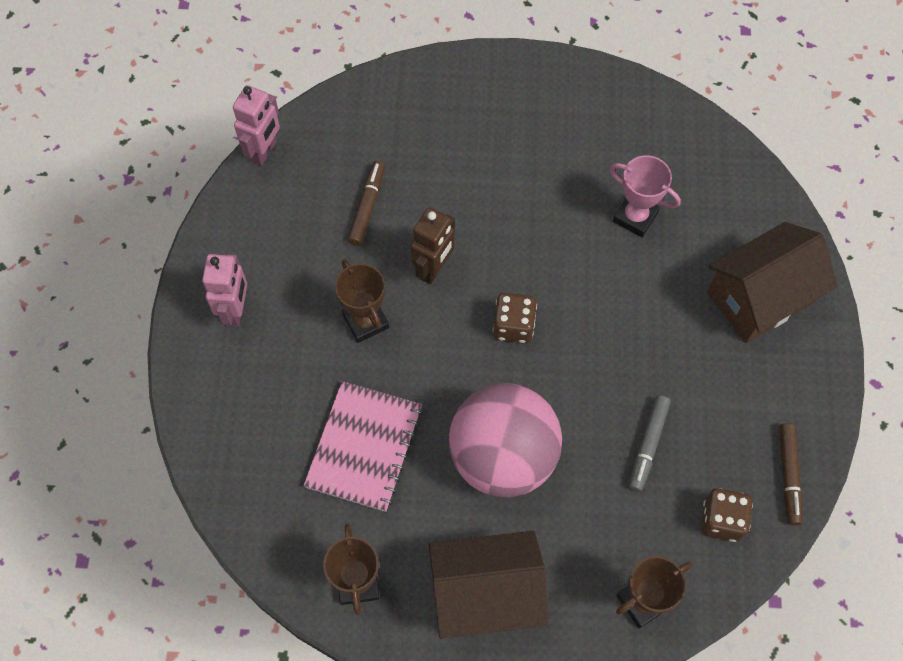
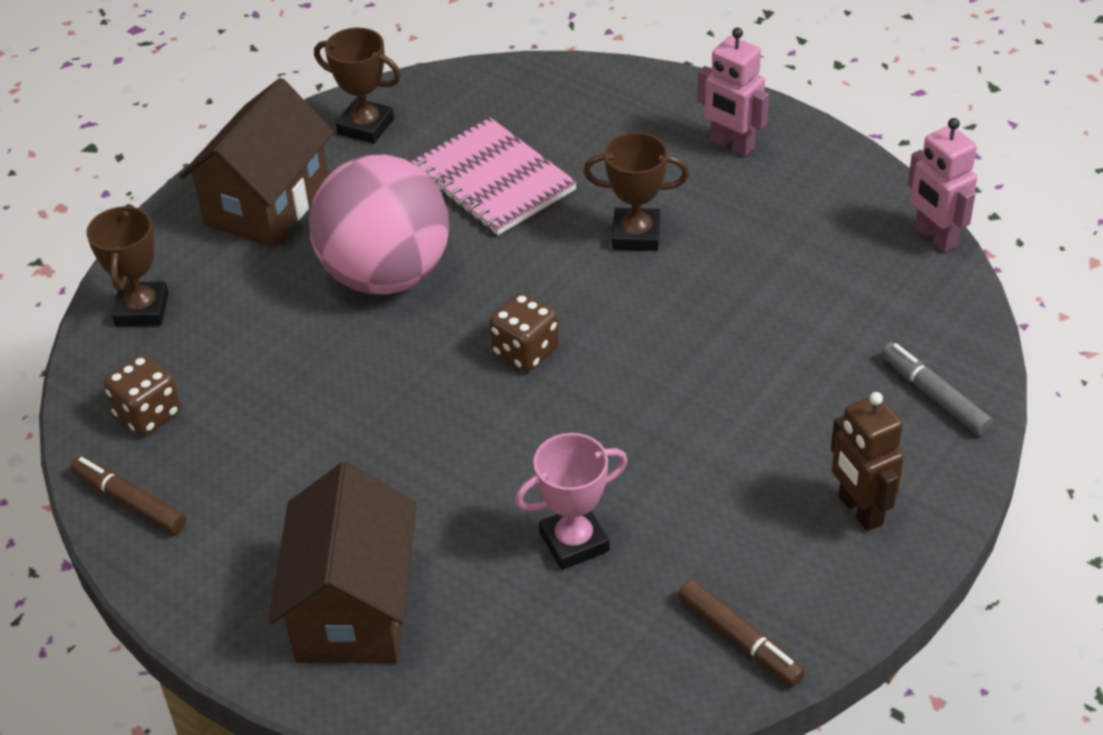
camera: 125 degrees right, 20 degrees down
(367, 207) = (788, 294): brown marker -> brown marker (739, 639)
(434, 268) = (657, 316): brown robot -> brown robot (859, 510)
(648, 445) = (284, 396): grey marker -> grey marker (934, 396)

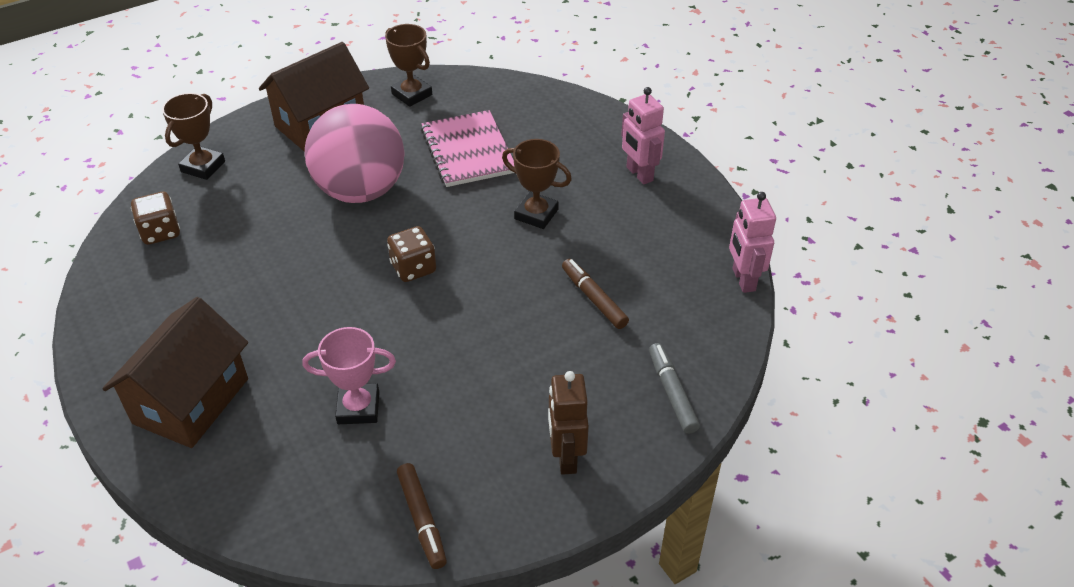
camera: 20 degrees right, 0 degrees up
(130, 501) = (111, 283): brown marker -> brown marker (594, 298)

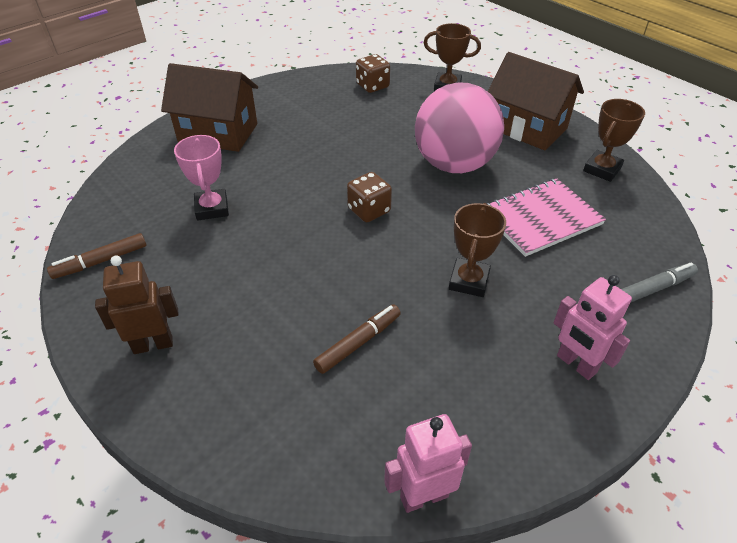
camera: 80 degrees right, 0 degrees up
(639, 174) = (576, 364): pink robot -> pink robot turned 90 degrees counterclockwise
(672, 392) = (232, 427): grey marker -> grey marker (653, 289)

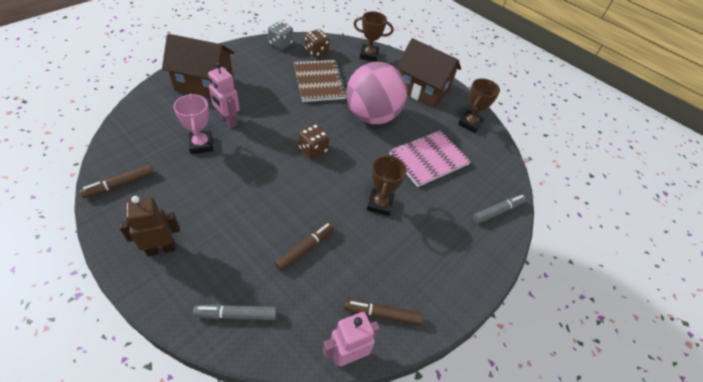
camera: 10 degrees left, 5 degrees up
(257, 434) = (236, 315): none -> grey marker
(323, 79) = (280, 44): none -> grey dice
(376, 124) = (319, 82): none -> brown notebook
(476, 436) = (382, 314): none -> brown marker
(576, 364) = (447, 264): pink robot -> pink robot (228, 120)

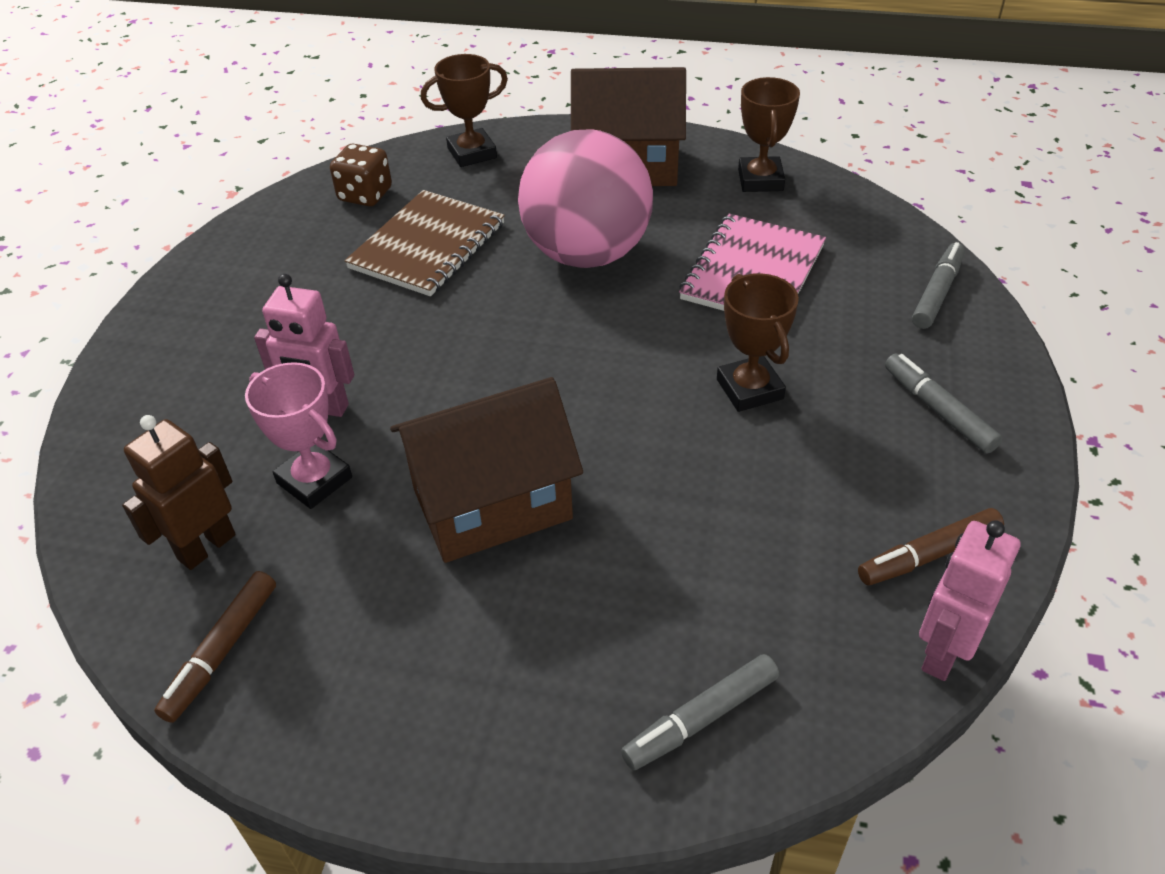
camera: 25 degrees left, 5 degrees down
(161, 249) = (441, 707): brown robot -> brown robot (206, 547)
(204, 84) = (197, 369): brown house -> brown house (492, 504)
(280, 44) = (278, 216): grey dice -> none
(305, 248) = (702, 536): brown marker -> none
(313, 150) = (542, 367): brown dice -> none
(319, 82) = (428, 246): brown notebook -> brown notebook turned 75 degrees clockwise
(447, 259) = (938, 410): none -> grey marker

